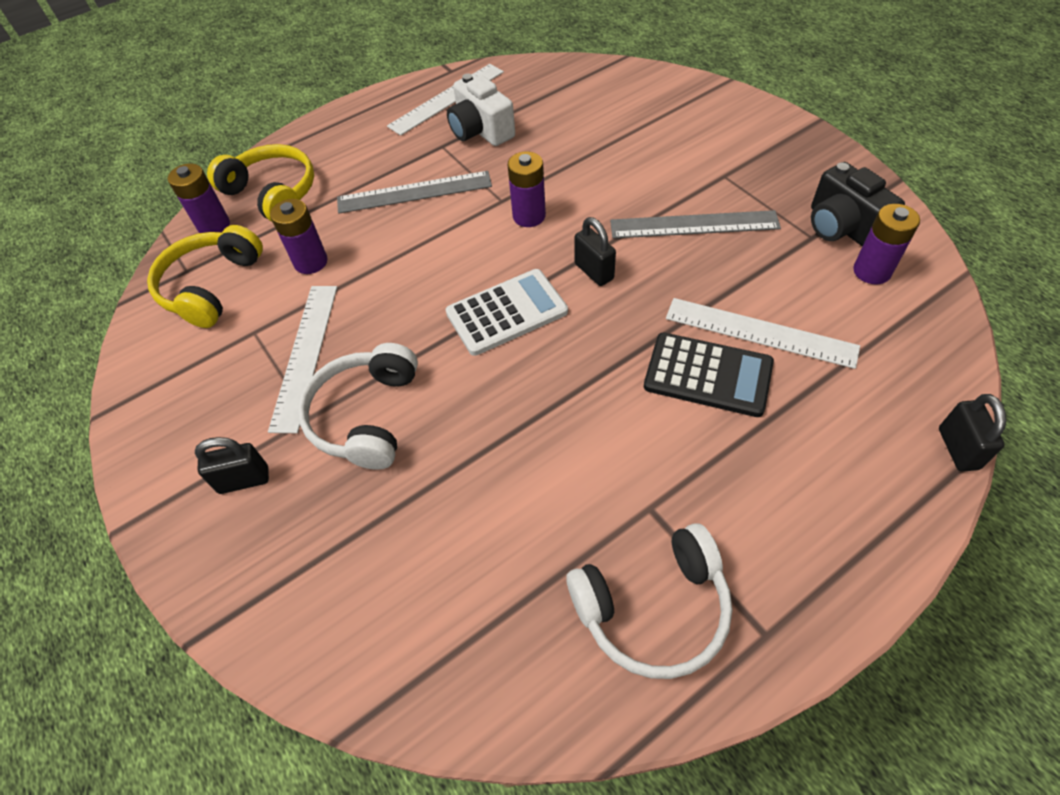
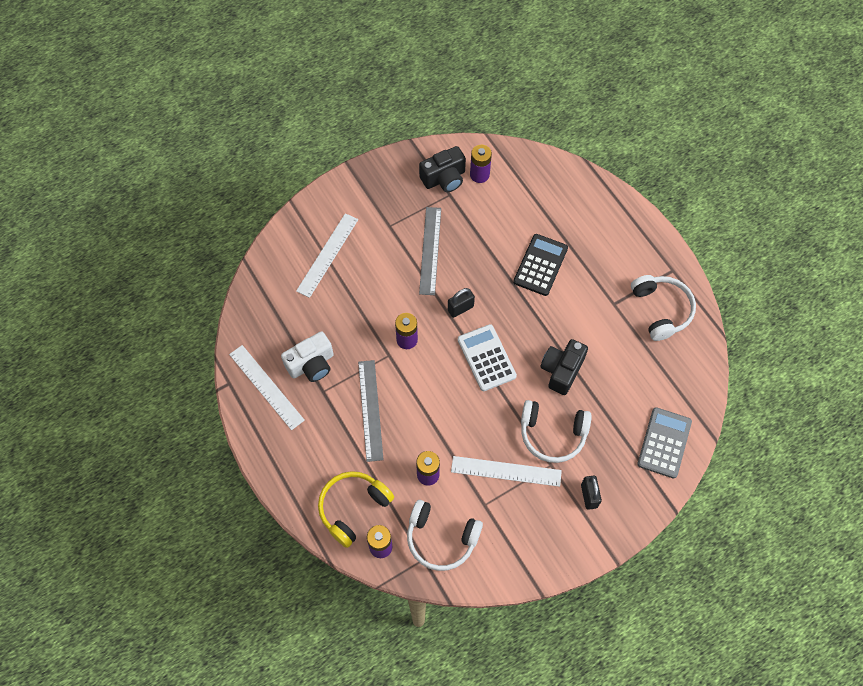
camera: 90 degrees left, 10 degrees up
(211, 286) = (441, 538): yellow headphones -> white headphones
(335, 618) = (664, 443): none -> grey calculator
(490, 422) = (561, 370): none -> black camera
(760, 332) = (515, 236): white ruler -> white ruler (327, 255)
(958, 448) = (590, 175): black padlock -> none

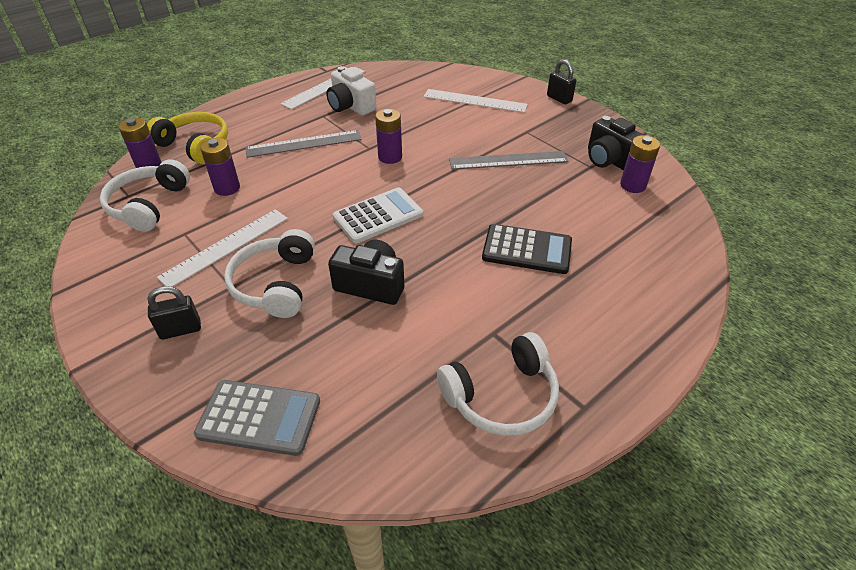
camera: 80 degrees right, 20 degrees down
(460, 308) = (440, 189): black padlock -> black padlock (559, 99)
(506, 471) = (225, 247): white ruler -> white ruler turned 45 degrees clockwise

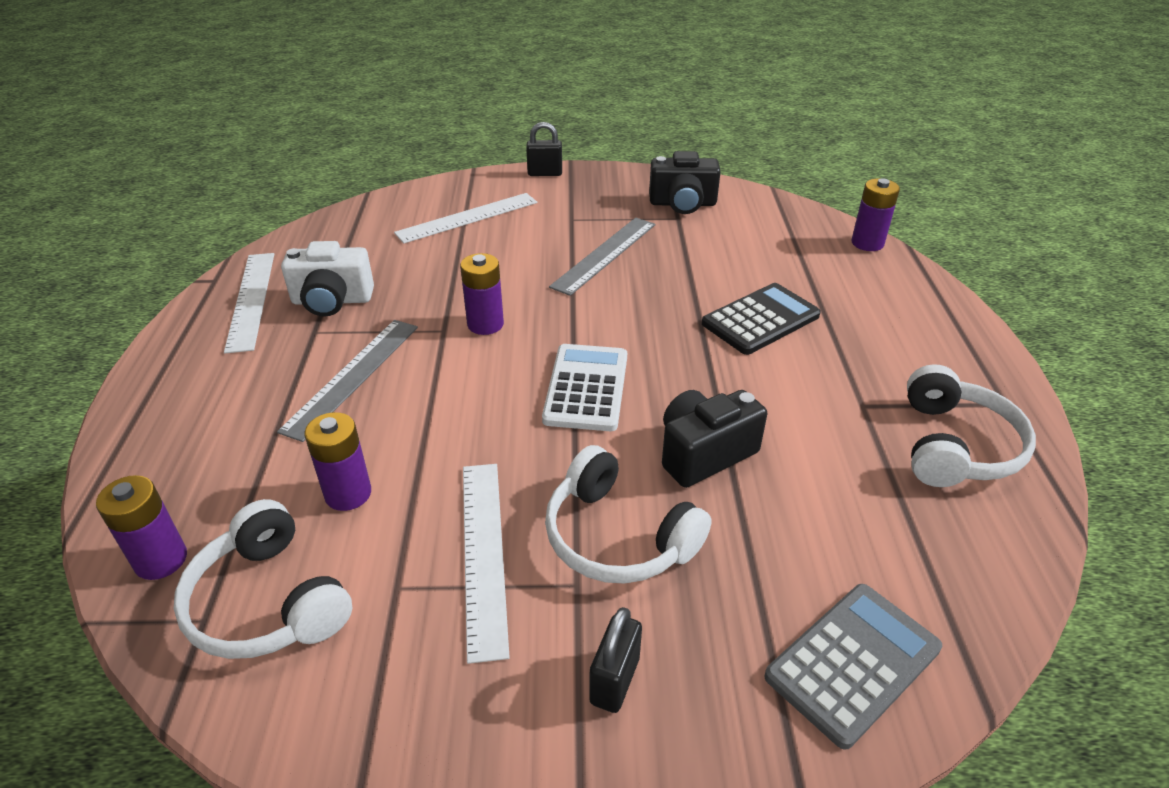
camera: 50 degrees left, 5 degrees down
(195, 146) = (188, 483): yellow headphones -> none
(633, 185) = (735, 214): purple battery -> purple battery (867, 243)

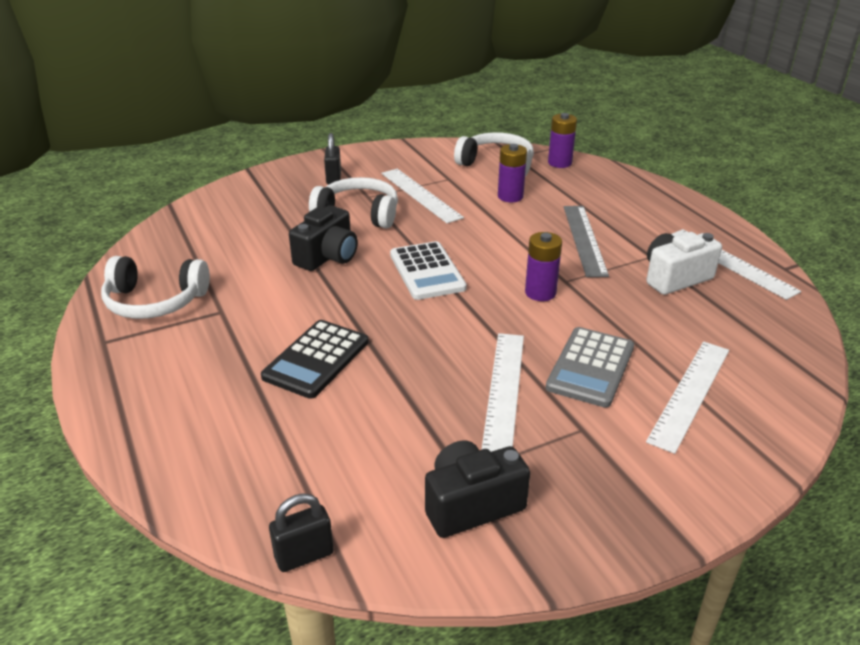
camera: 155 degrees right, 5 degrees down
(545, 173) = (698, 506): black padlock -> black padlock (304, 555)
(605, 254) = (504, 389): grey ruler -> white ruler
(852, 662) = (230, 203): grey calculator -> grey calculator (590, 367)
(867, 243) = (207, 505): purple battery -> none
(955, 446) = (155, 301): white headphones -> white headphones turned 75 degrees counterclockwise

